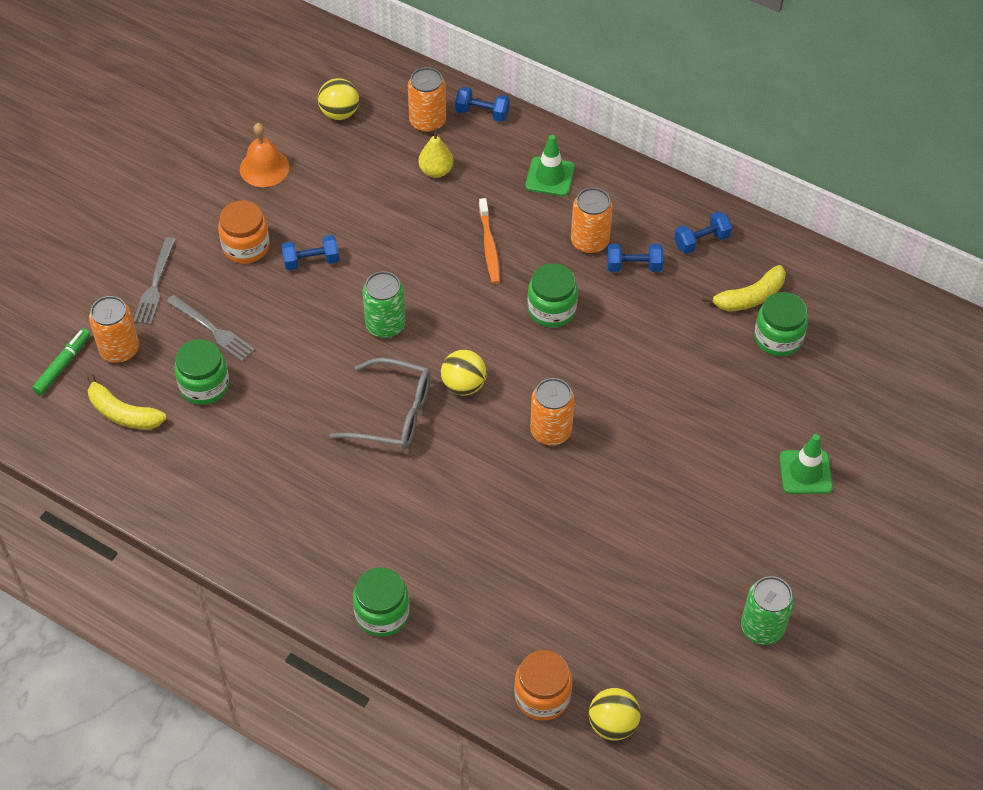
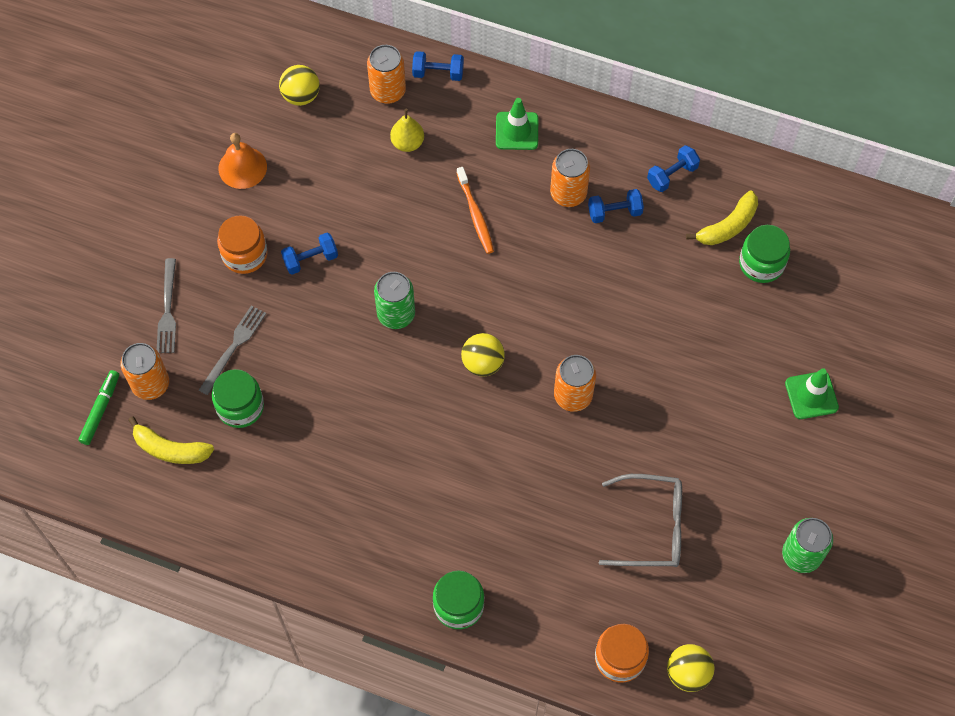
camera: 10 degrees left, 10 degrees up
(212, 329) = (233, 347): grey fork -> grey fork turned 90 degrees counterclockwise
(393, 414) = (424, 404): grey glasses -> grey glasses (651, 527)
(551, 309) = (547, 270): green jar -> none

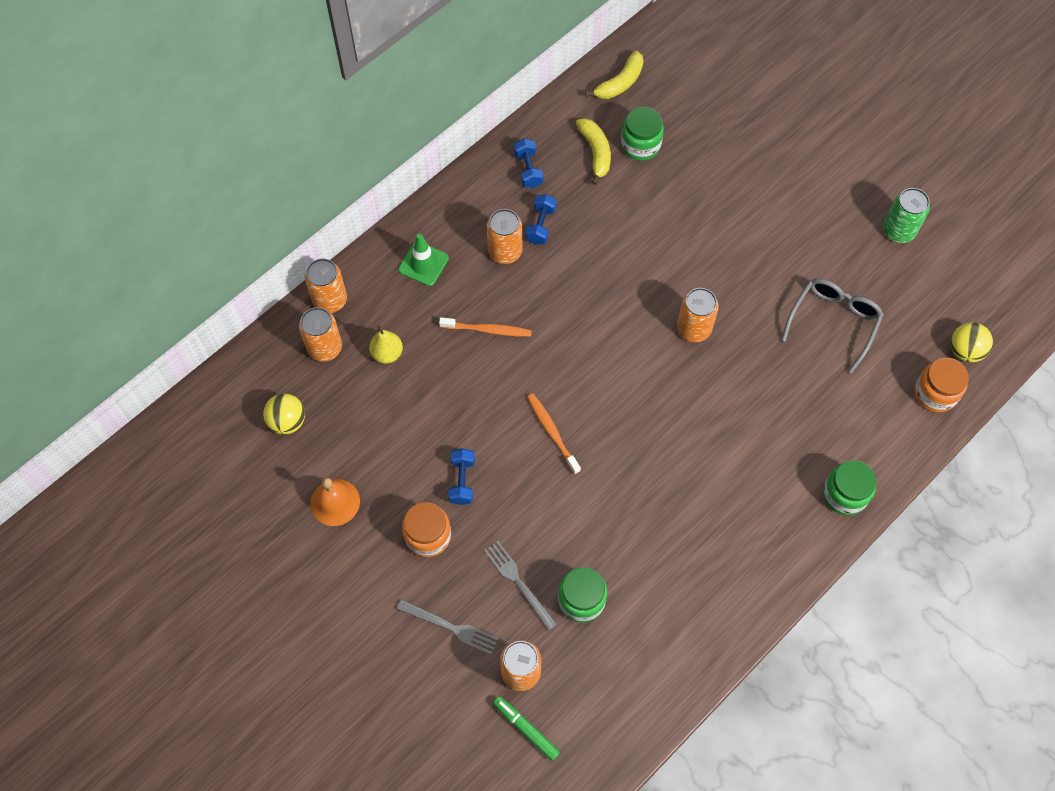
camera: 65 degrees left, 0 degrees up
(171, 449) = (596, 678): yellow banana -> yellow banana (620, 83)
(396, 314) = (552, 432): green can -> orange toothbrush
(438, 73) = (330, 300): blue dumbbell -> orange can
(483, 363) = (632, 383): yellow ball -> none
(811, 395) = (769, 164): green traffic cone -> none

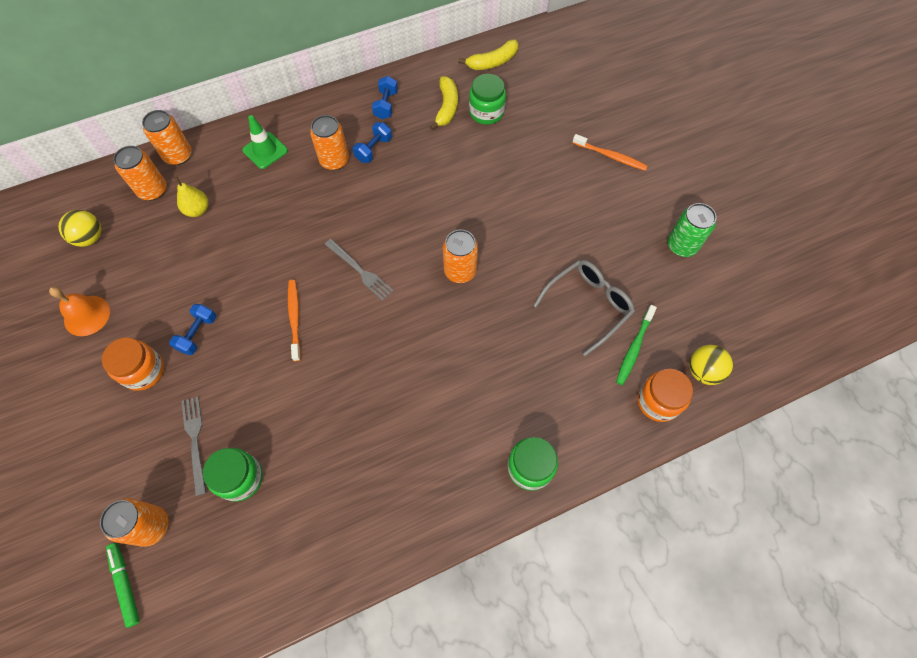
camera: 20 degrees right, 0 degrees up
(450, 627) = (115, 459): grey fork -> grey fork (360, 271)
(487, 330) = (287, 217): orange toothbrush -> orange toothbrush (610, 156)
(893, 349) = (634, 348): none -> green toothbrush

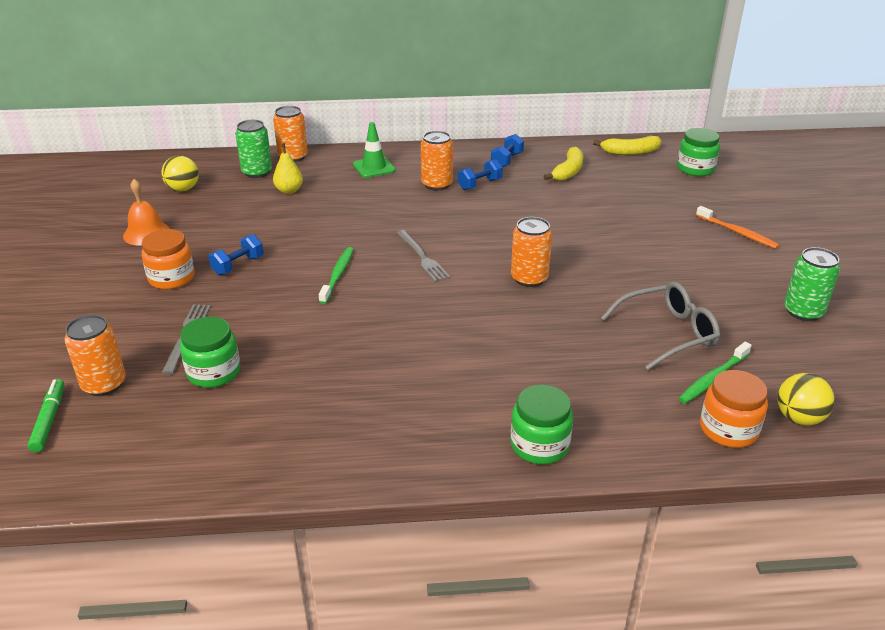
camera: 20 degrees right, 30 degrees down
(153, 190) = (257, 172): orange can -> green can
(295, 319) = (337, 275): orange toothbrush -> green toothbrush
(486, 112) = (609, 181): green jar -> green jar (695, 169)

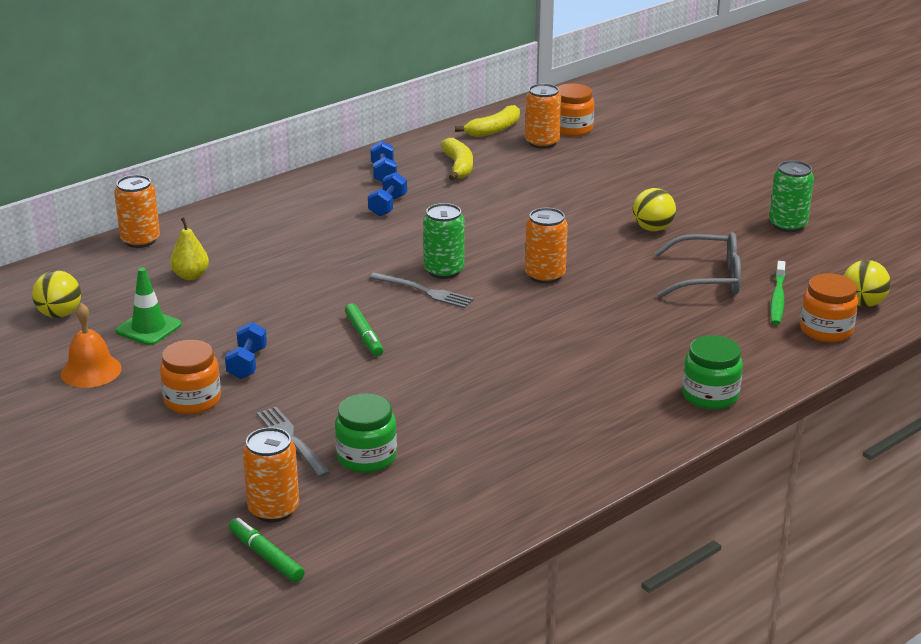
camera: 35 degrees left, 5 degrees down
(257, 172) = (122, 269): green can -> green can (444, 270)
(337, 275) = (364, 335): green toothbrush -> green marker
(374, 167) = (251, 223): green traffic cone -> green traffic cone (148, 328)
(437, 184) = (344, 219): orange can -> orange can (542, 142)
(667, 333) = (708, 278): grey glasses -> grey glasses turned 60 degrees clockwise
(668, 271) = (652, 228): none -> yellow ball
(695, 169) = (572, 129): green jar -> orange jar
(737, 232) = (671, 176): orange toothbrush -> none

